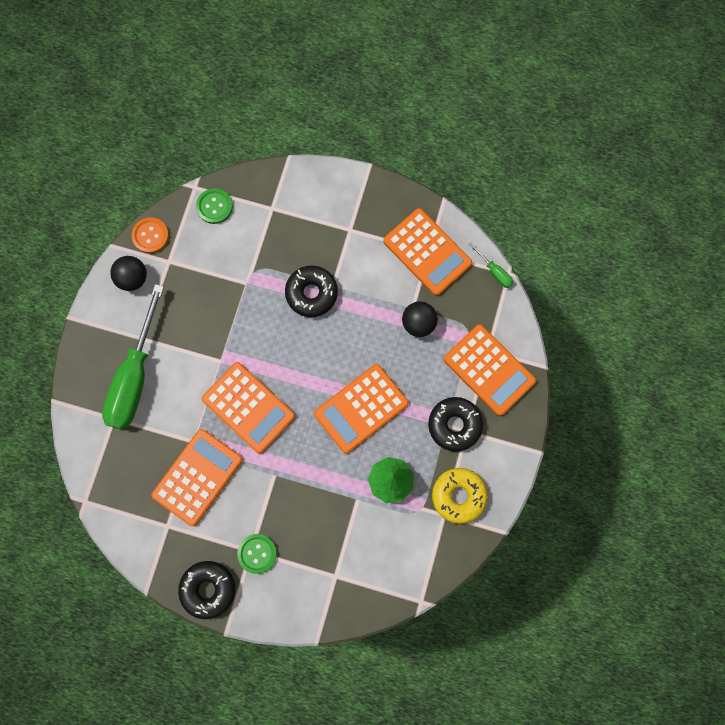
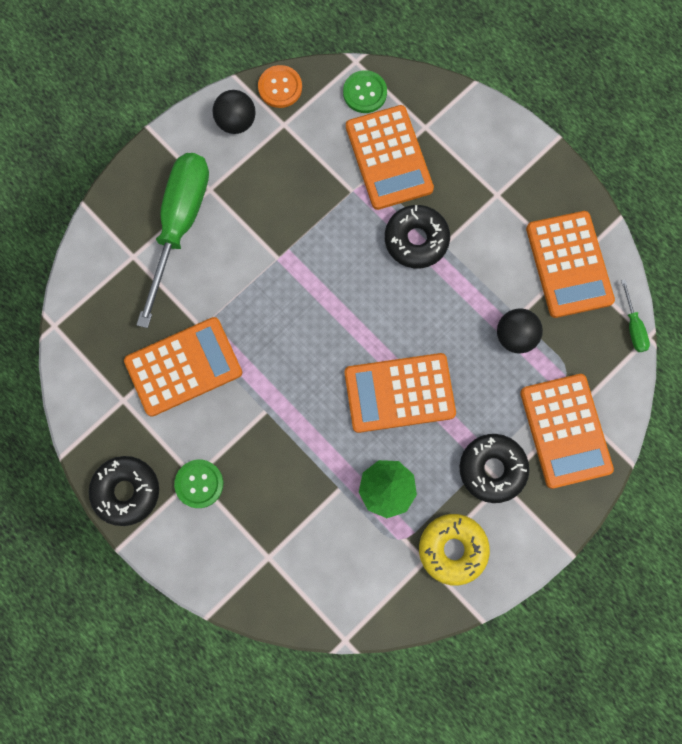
camera: 30 degrees right, 0 degrees up
(135, 376) = (179, 225): green screwdriver -> green screwdriver turned 150 degrees clockwise
(248, 407) = (279, 324): orange calculator -> orange calculator (388, 158)

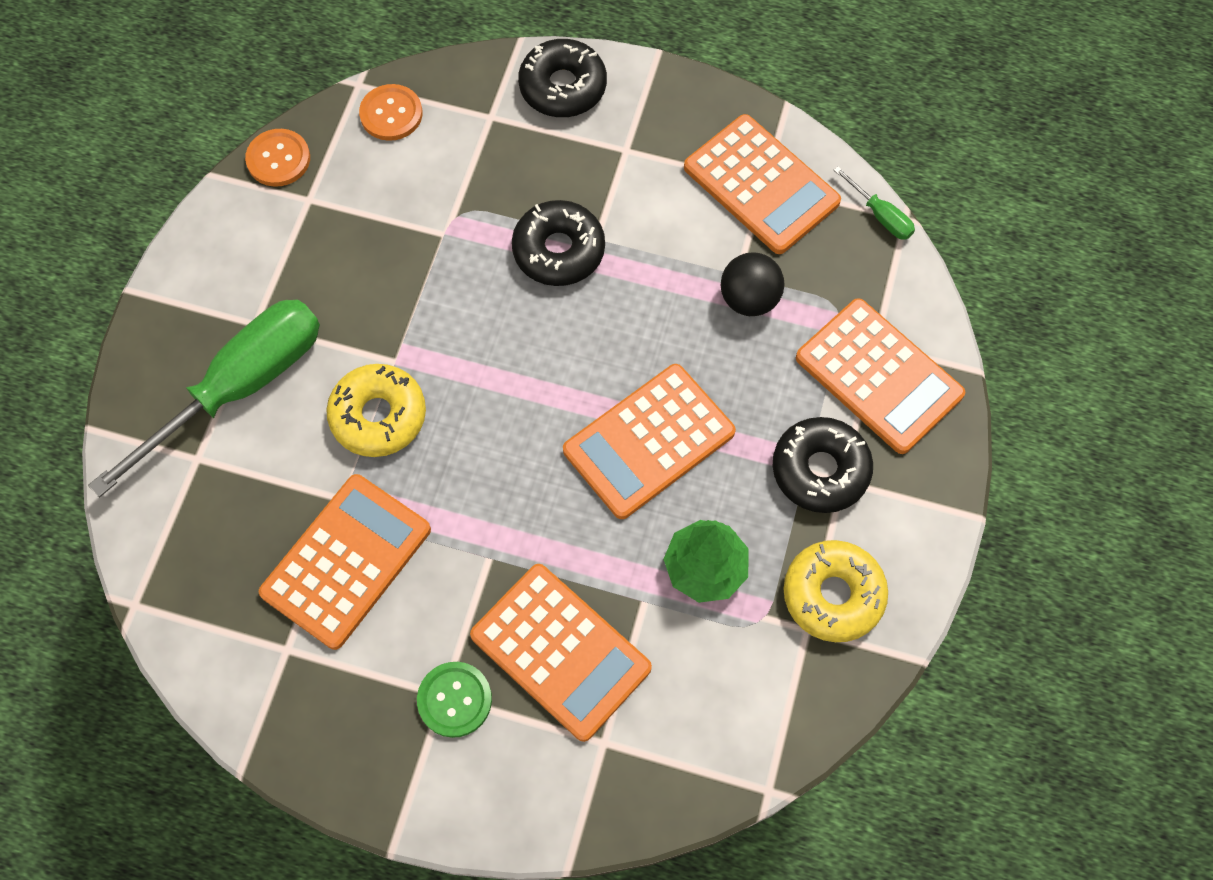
camera: 30 degrees left, 10 degrees down
(126, 491) = (359, 767): black donut -> black donut (563, 87)
(179, 225) = (239, 387): green screwdriver -> green screwdriver turned 60 degrees clockwise
(236, 122) = (244, 226): black ball -> none
(250, 287) = (378, 416): none -> yellow donut
(365, 93) = (391, 114): green button -> orange button
(388, 158) = (466, 173): orange calculator -> orange calculator (560, 652)

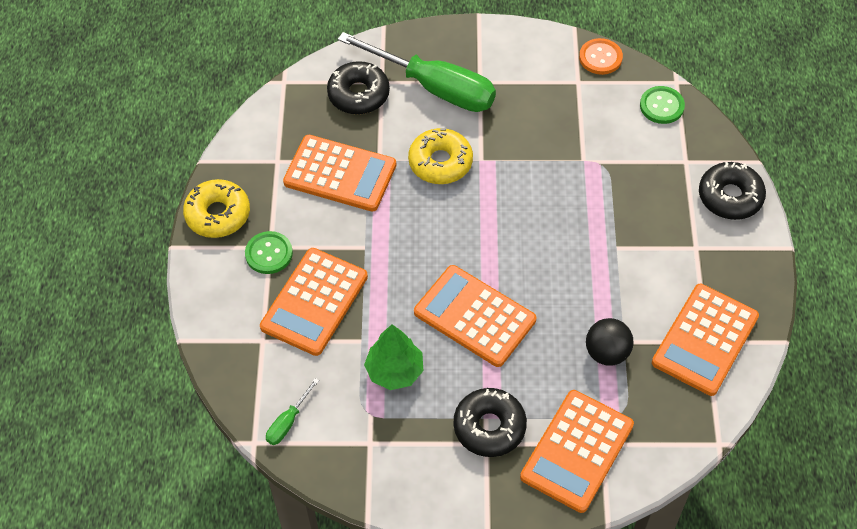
camera: 75 degrees right, 10 degrees down
(391, 114) = (661, 106): orange button -> green button
(559, 250) = (598, 228): black donut -> black donut (358, 94)
(833, 595) = (399, 454): yellow donut -> yellow donut (218, 214)
(880, 215) = (714, 426): green screwdriver -> green screwdriver (288, 422)

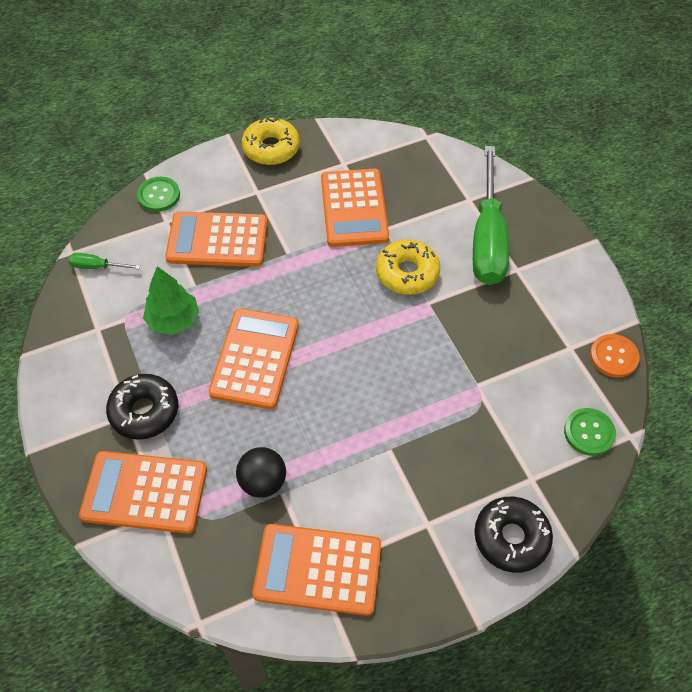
camera: 65 degrees right, 0 degrees up
(269, 253) = (250, 193): green button -> green button (159, 195)
(358, 94) = (445, 189): black donut -> none

